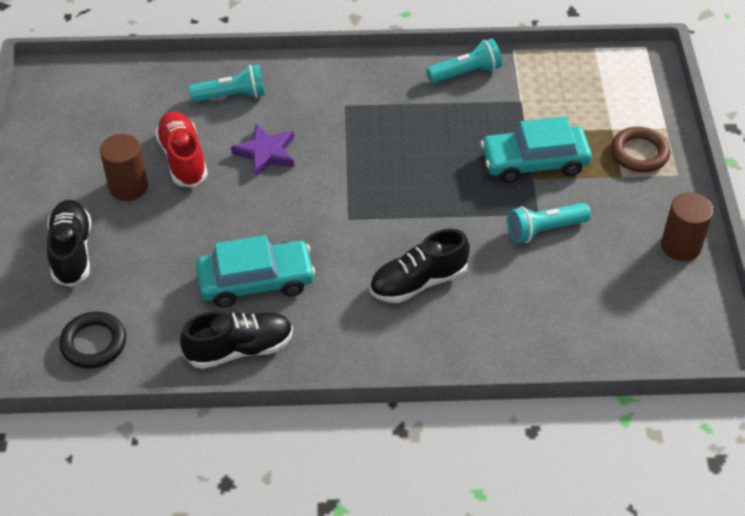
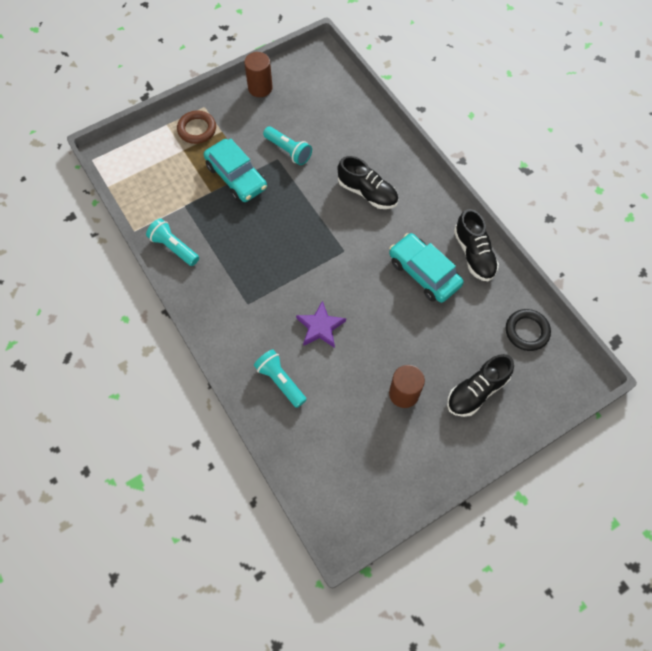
camera: 120 degrees left, 15 degrees up
(183, 159) = (358, 375): red shoe -> none
(239, 349) = (474, 254): black shoe -> black shoe turned 150 degrees counterclockwise

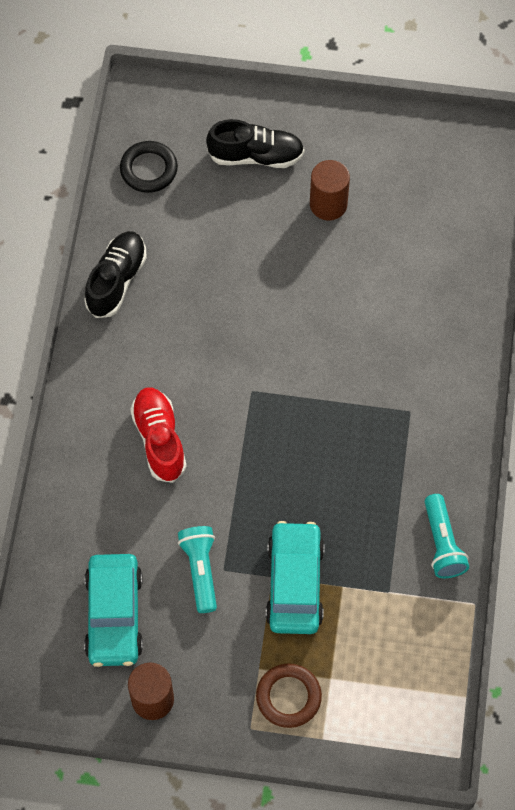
camera: 140 degrees left, 0 degrees up
(280, 381) = (441, 305): turquoise flashlight -> none
(320, 327) = (353, 328): purple star -> none
(367, 193) = (159, 439): black shoe -> red shoe
(424, 273) = (190, 301): turquoise car -> turquoise car (114, 615)

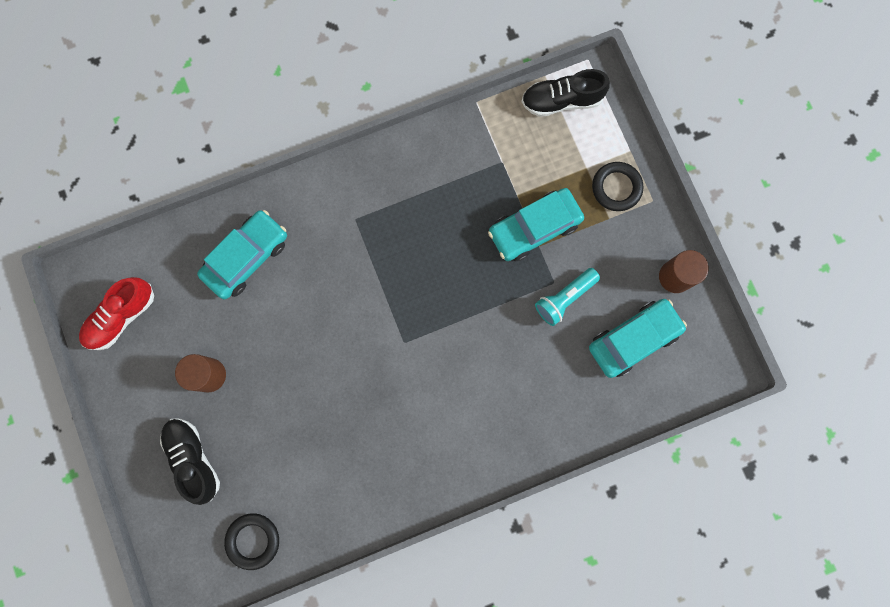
camera: 120 degrees left, 15 degrees up
(116, 280) = (369, 503): black shoe -> black shoe (561, 100)
(159, 439) = (483, 388): red shoe -> red shoe (121, 317)
(288, 697) = (616, 188): brown ring -> black ring
(429, 291) = (246, 257): none -> turquoise car
(442, 544) = (445, 145): turquoise flashlight -> none

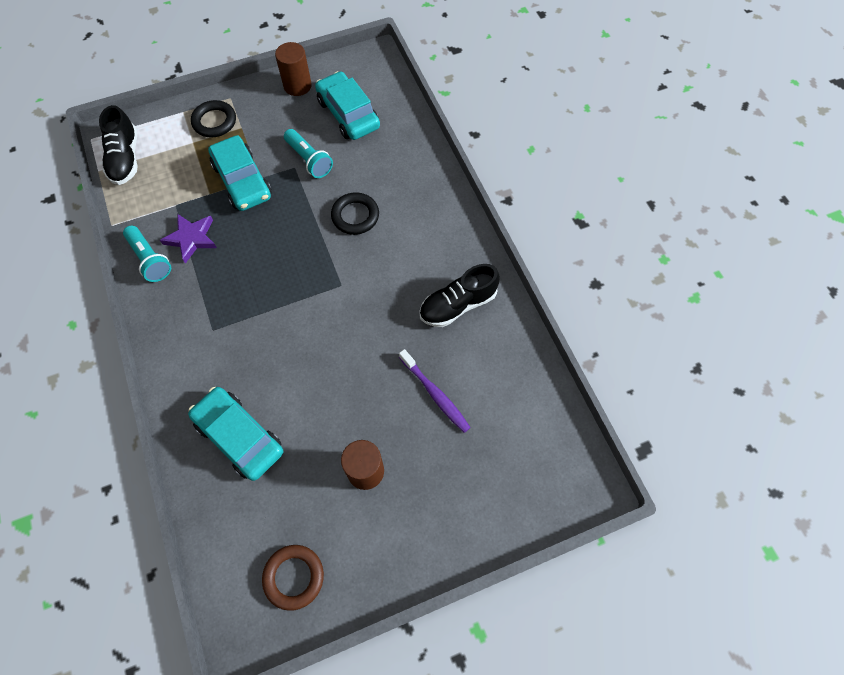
camera: 90 degrees left, 15 degrees down
(121, 317) = (294, 577): red shoe -> brown ring
(193, 459) = (455, 483): black shoe -> black shoe (457, 305)
(253, 540) = (534, 418): black ring -> black ring (355, 216)
(281, 441) = (435, 394): none -> purple toothbrush
(434, 147) = (150, 260): none -> turquoise flashlight
(460, 184) = (191, 238): none -> purple star

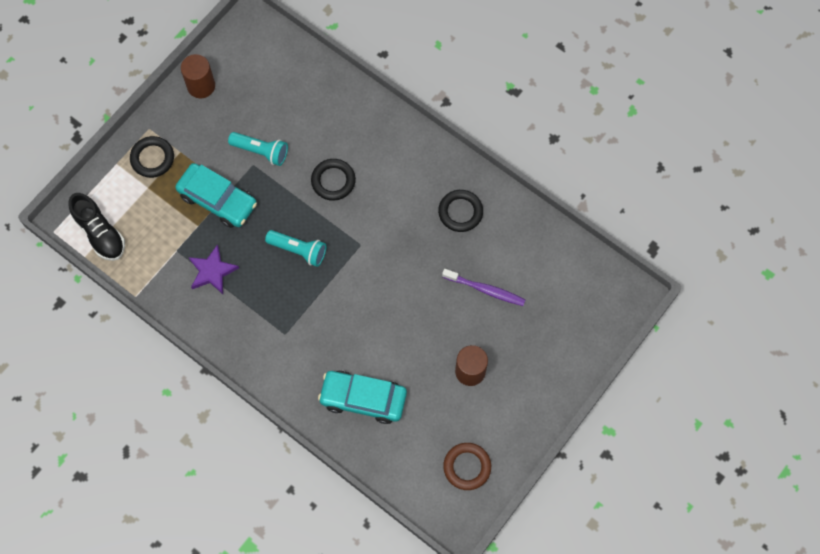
camera: 30 degrees left, 5 degrees up
(150, 260) = (191, 307): turquoise flashlight -> turquoise flashlight (298, 250)
(348, 114) = (265, 91): turquoise car -> none
(457, 305) = (460, 212): black shoe -> black ring

